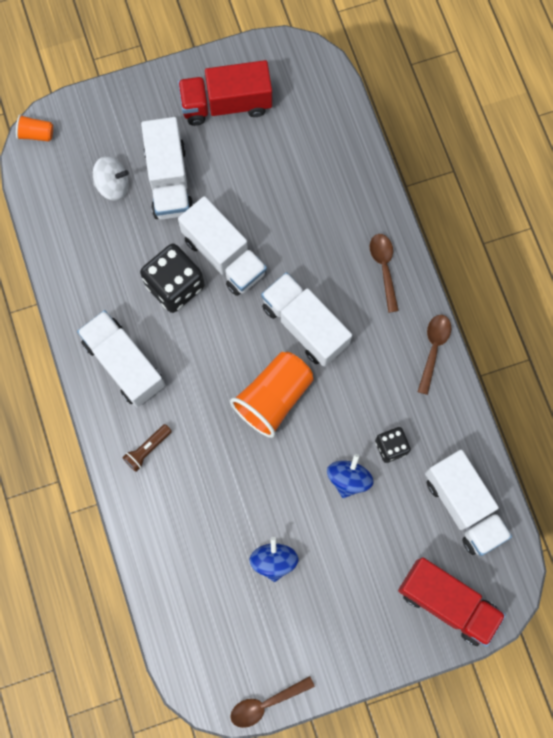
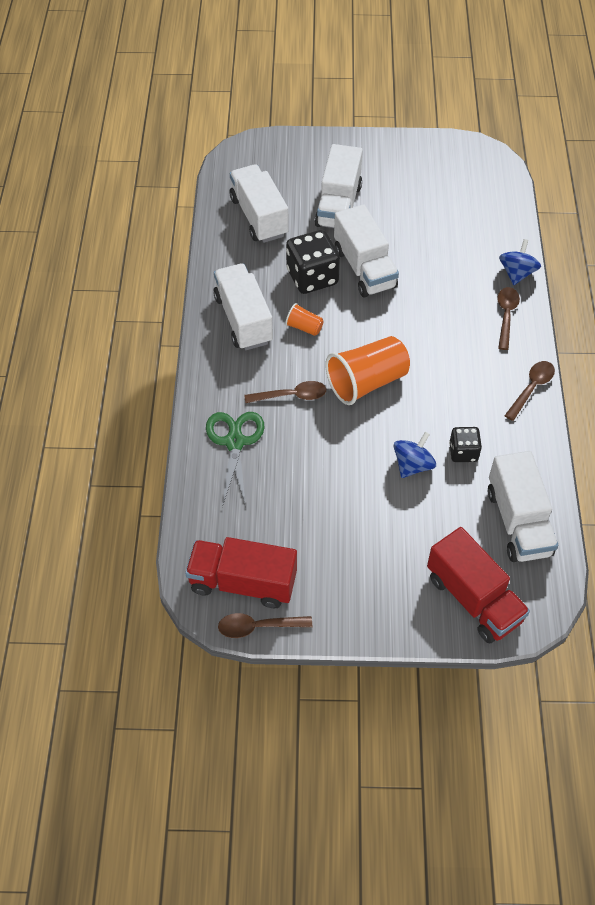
camera: 20 degrees right, 20 degrees down
(36, 134) = (242, 148): orange cup -> orange cup (304, 327)
(113, 185) = (289, 196): white spinning top -> none
(147, 449) = (235, 387): brown flashlight -> none
(170, 514) = (235, 442): none -> green scissors
(206, 440) = (291, 396): none -> brown spoon
(226, 104) = (409, 169): red truck -> red truck (243, 582)
(274, 560) = (315, 509): blue spinning top -> blue spinning top (517, 273)
(305, 325) = (417, 337): white truck -> white truck (259, 217)

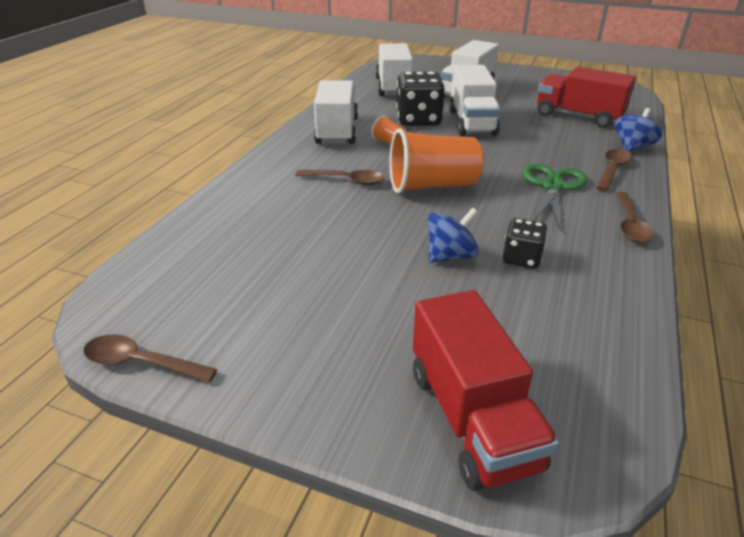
camera: 20 degrees right, 20 degrees down
(235, 442) = (262, 199): green scissors -> green scissors (552, 186)
(243, 582) = (165, 312): red truck -> red truck (578, 116)
(518, 522) = (577, 342): white truck -> none
(531, 388) = (630, 224): brown spoon -> brown spoon turned 135 degrees clockwise

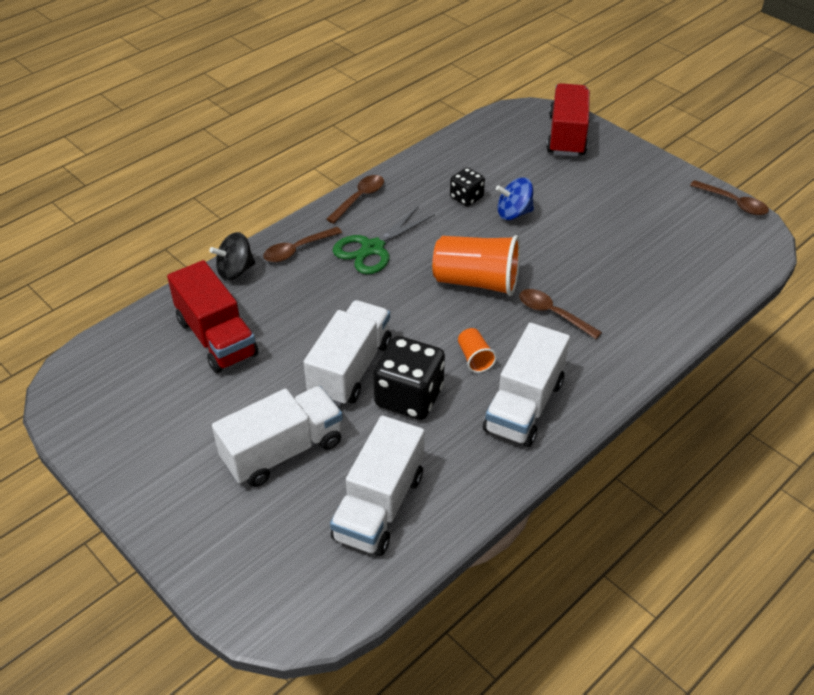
camera: 155 degrees left, 10 degrees up
(632, 147) = (235, 271): blue spinning top -> black spinning top

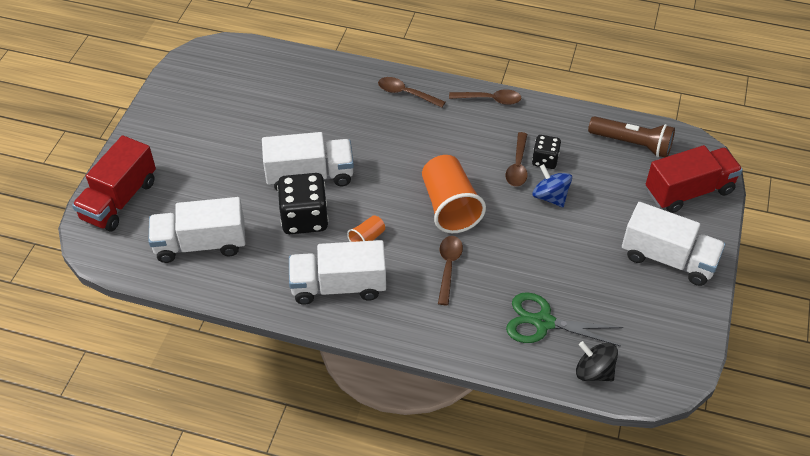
camera: 60 degrees right, 5 degrees up
(216, 337) = (292, 96): red truck -> red truck (119, 200)
(235, 271) = (360, 73): black spinning top -> black spinning top (594, 371)
(282, 451) = (217, 176): white truck -> white truck (668, 259)
(372, 248) = (439, 132): green scissors -> green scissors (543, 322)
(489, 141) = (632, 144): none -> brown flashlight
(733, 203) = (698, 346): brown spoon -> brown spoon (518, 166)

